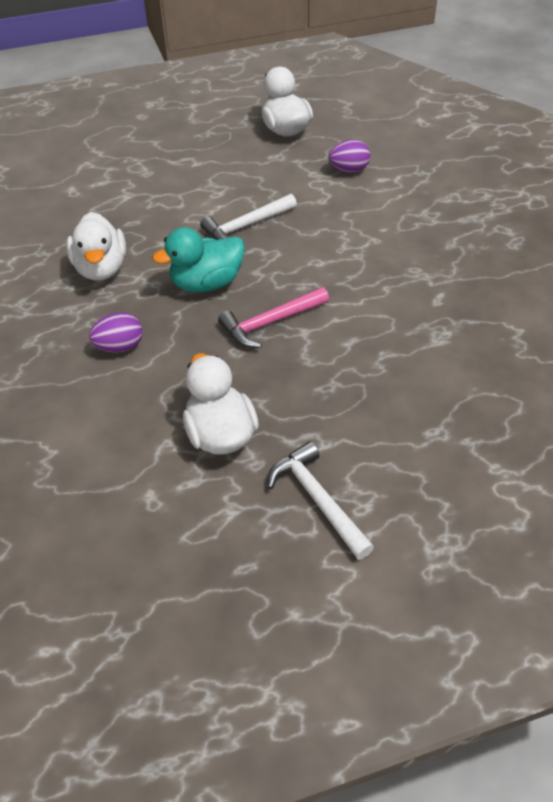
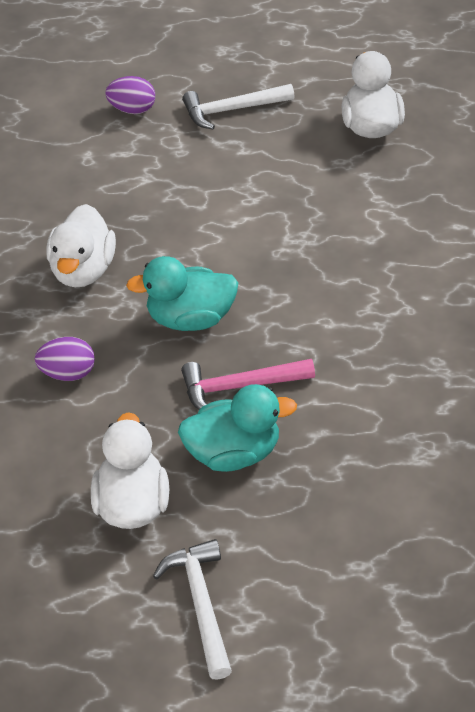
camera: 20 degrees right, 0 degrees up
(246, 226) = (266, 253): white hammer -> white hammer (232, 110)
(288, 372) = (234, 452): none -> turquoise duck
(349, 170) = (423, 203): purple egg -> purple egg (132, 109)

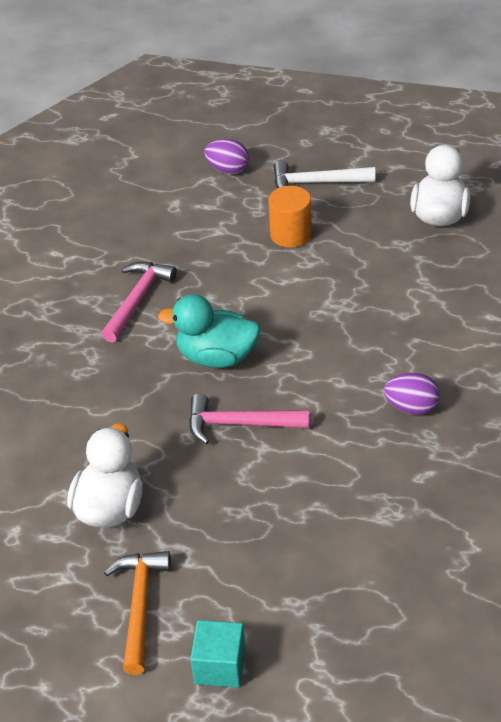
camera: 15 degrees right, 5 degrees down
(68, 373) = (93, 385): purple egg -> purple egg (411, 407)
(83, 270) = (137, 300): white duck -> pink hammer
(201, 604) = (139, 607): white hammer -> orange hammer
(224, 170) = (291, 234): none -> orange cylinder
(234, 452) = (214, 480): turquoise duck -> none
(306, 650) = (220, 666): none -> turquoise cube

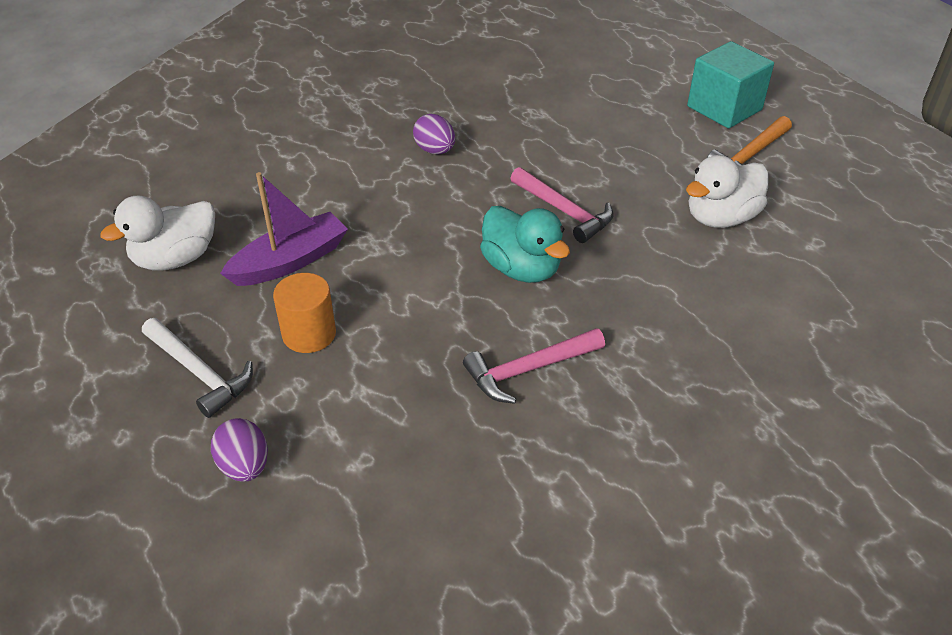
camera: 140 degrees left, 0 degrees up
(220, 666) = (724, 108): turquoise cube -> turquoise cube, size x1.60
(370, 260) = (290, 261): none -> purple boat

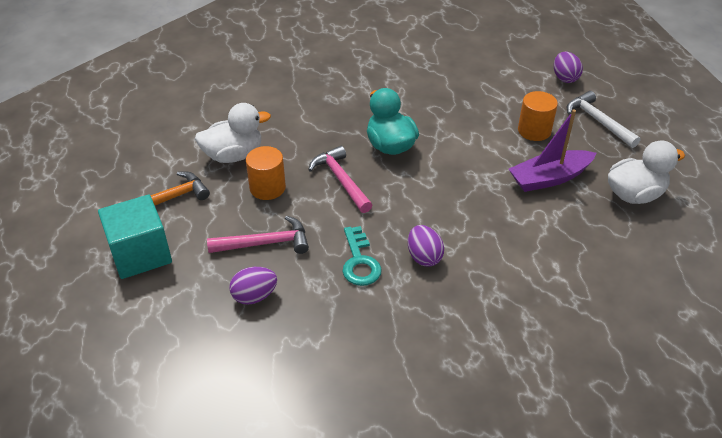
camera: 165 degrees left, 0 degrees up
(501, 136) = (359, 262): none -> turquoise key
(529, 370) = (408, 93): pink hammer -> pink hammer (265, 243)
(587, 96) = (254, 296): none -> purple egg
(647, 187) = (267, 188): none -> orange cylinder

